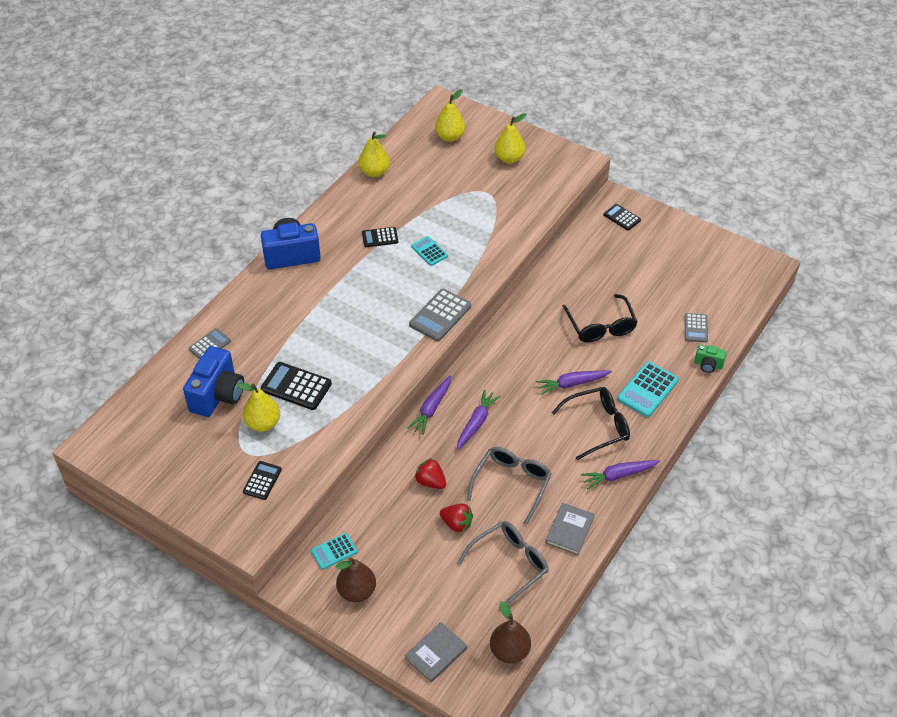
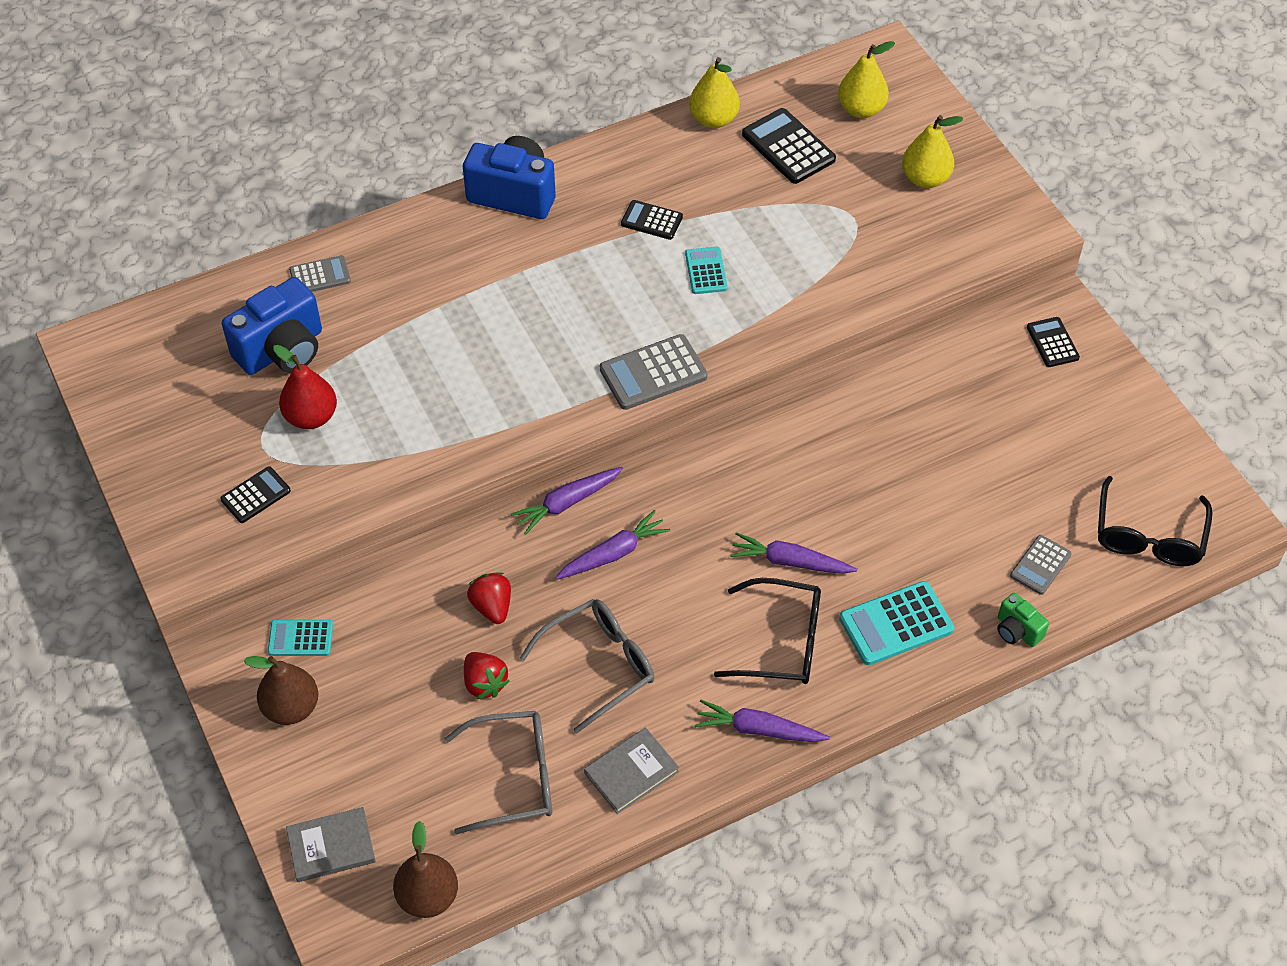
camera: 30 degrees right, 5 degrees up
(263, 423) = (311, 417): yellow pear -> red pear
(296, 386) = (388, 385): black calculator -> black calculator (788, 147)
(601, 326) = (896, 495): black glasses -> black glasses (1148, 536)

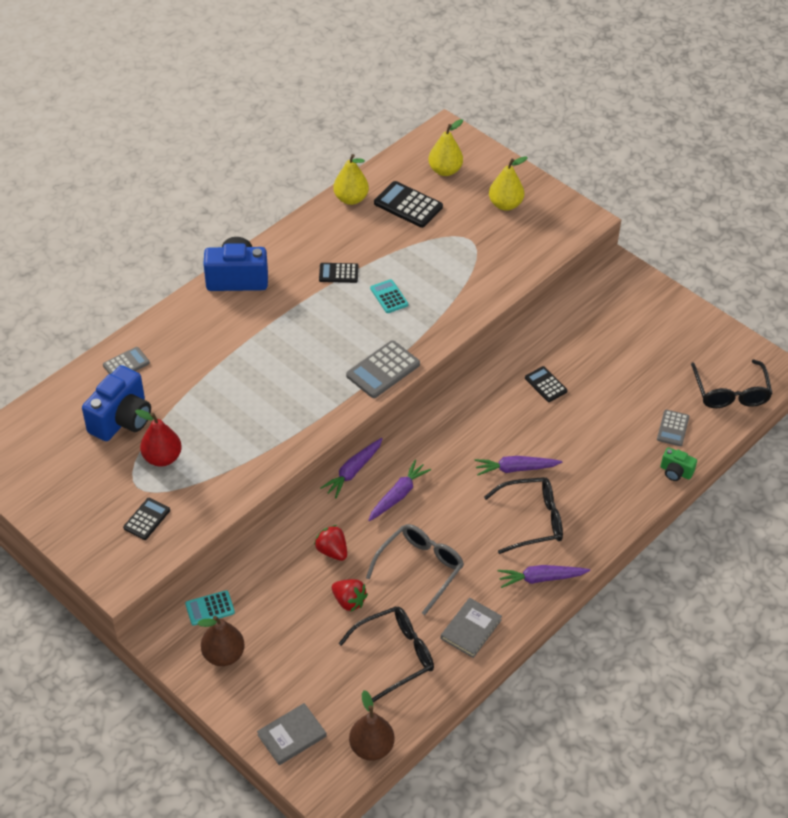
camera: 20 degrees left, 5 degrees down
(514, 777) = (395, 655): grey glasses -> black glasses
(896, 624) = (599, 489): turquoise calculator -> none
(1052, 343) = (621, 290): black calculator -> black calculator (545, 384)

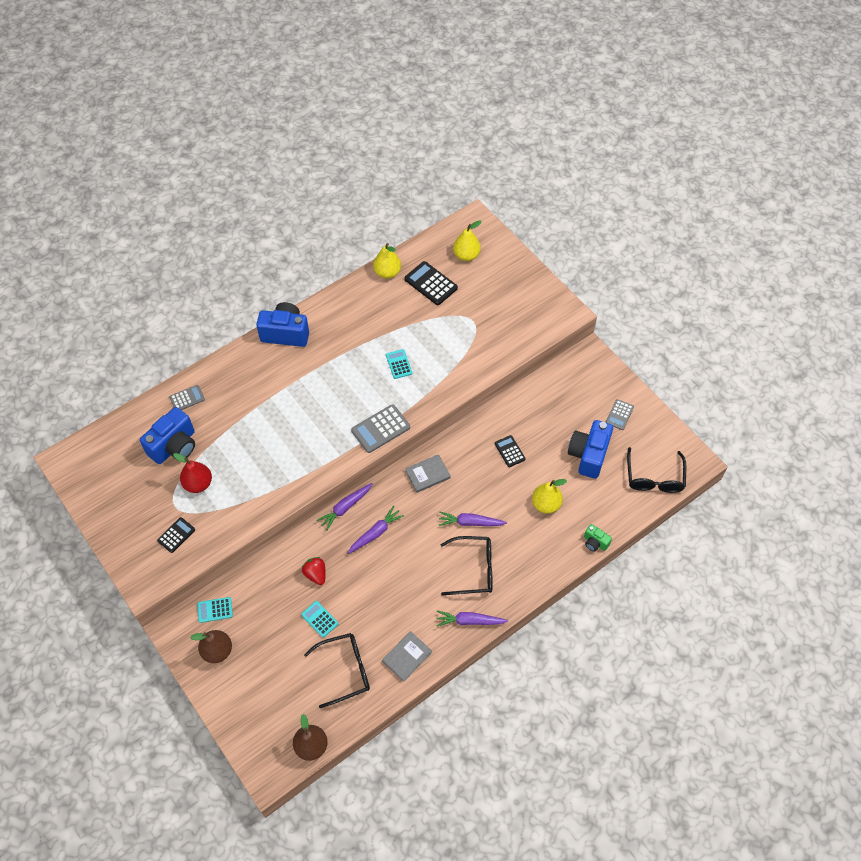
camera: 10 degrees right, 10 degrees up
(292, 736) = (254, 727): grey book -> grey book (427, 474)
(338, 273) = (364, 338): black calculator -> none
(349, 601) = (319, 619): red strawberry -> turquoise calculator
(420, 568) = (379, 599): grey glasses -> none
(505, 204) = (507, 292): yellow pear -> yellow pear (546, 504)
(644, 378) = (588, 455): none -> blue camera
(673, 428) = (601, 503): grey calculator -> grey calculator (619, 415)

